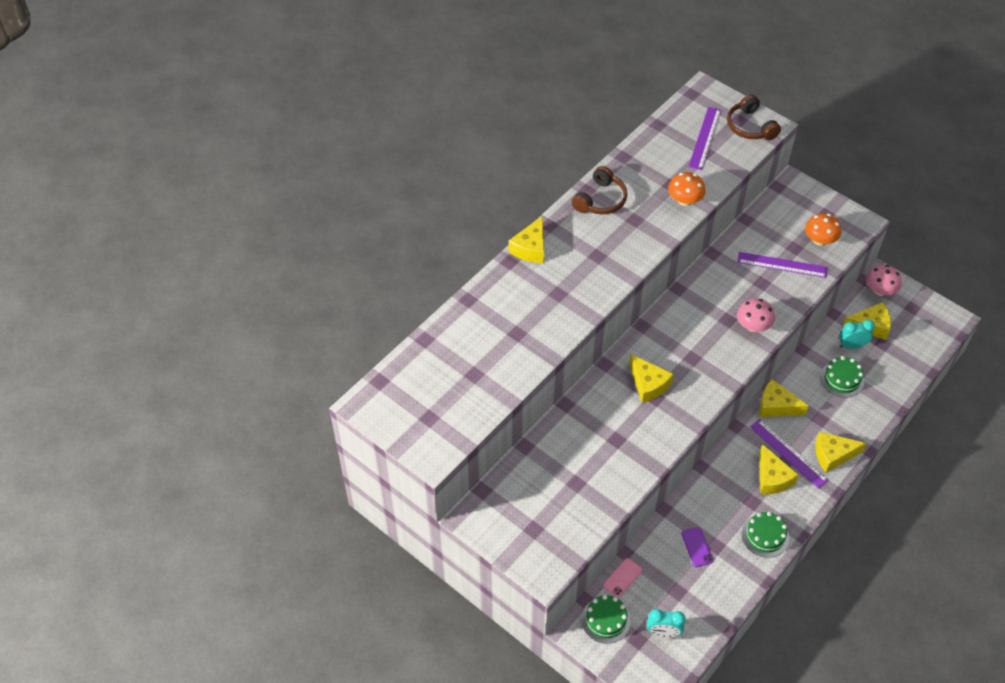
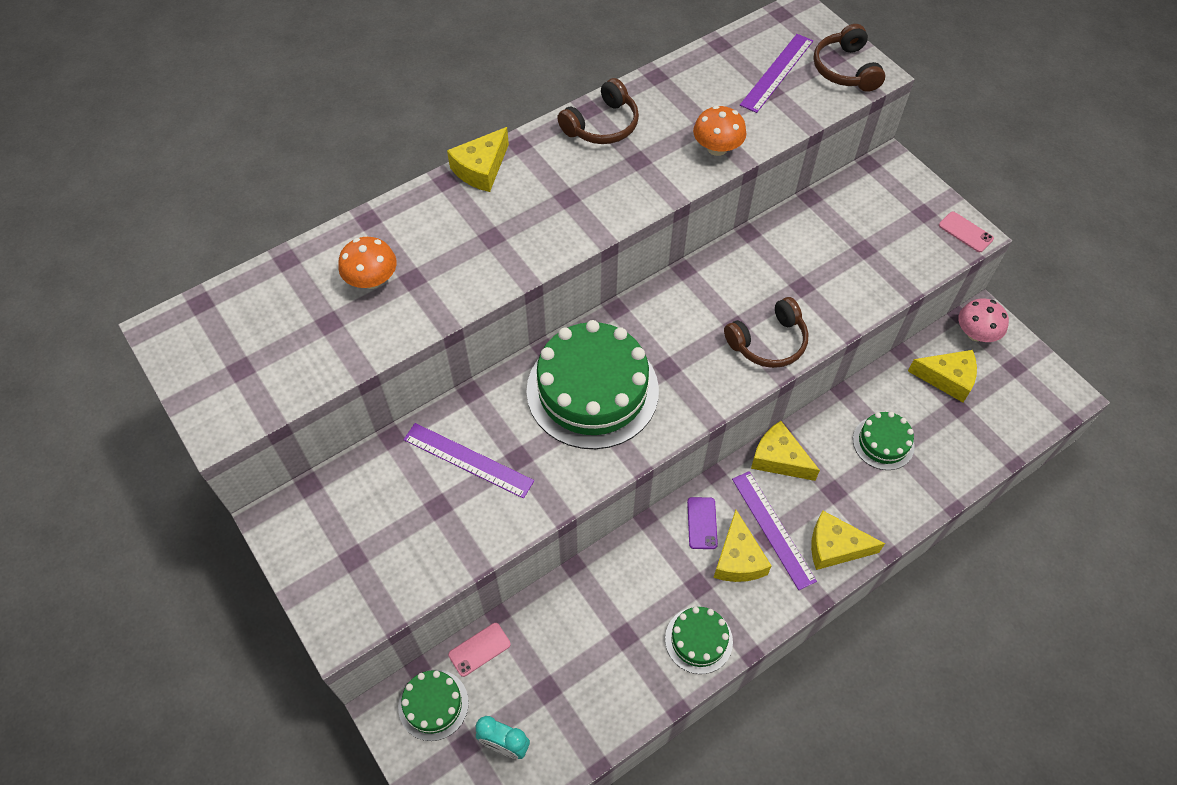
camera: 15 degrees right, 5 degrees up
(648, 384) = (592, 390): yellow cheese -> green cake
(697, 547) = (598, 631): purple phone -> purple phone (702, 523)
(753, 326) = (768, 342): pink mushroom -> brown headphones
(782, 265) = (839, 268): purple ruler -> purple ruler (468, 460)
(819, 240) = (903, 245): orange mushroom -> orange mushroom (372, 279)
(851, 345) = (912, 400): turquoise clock -> none
(857, 222) = (965, 232): none -> pink phone

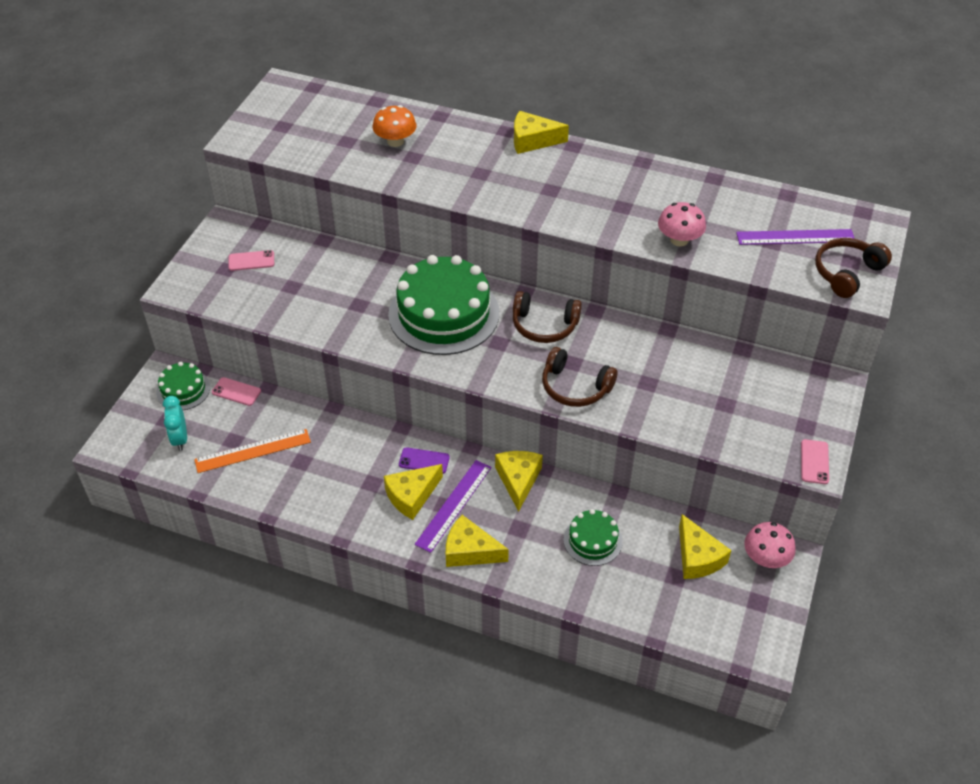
camera: 55 degrees right, 10 degrees down
(362, 525) = (251, 261): none -> pink phone
(468, 460) = (336, 282): purple ruler -> none
(576, 677) = (253, 451): none -> orange ruler
(602, 125) = (635, 174): brown headphones -> brown headphones (544, 325)
(698, 640) = (329, 504): green cake -> none
(702, 523) = (424, 461): purple phone -> purple phone turned 45 degrees clockwise
(717, 148) = (679, 240): orange mushroom -> pink mushroom
(835, 547) = (470, 551): yellow cheese -> yellow cheese turned 45 degrees counterclockwise

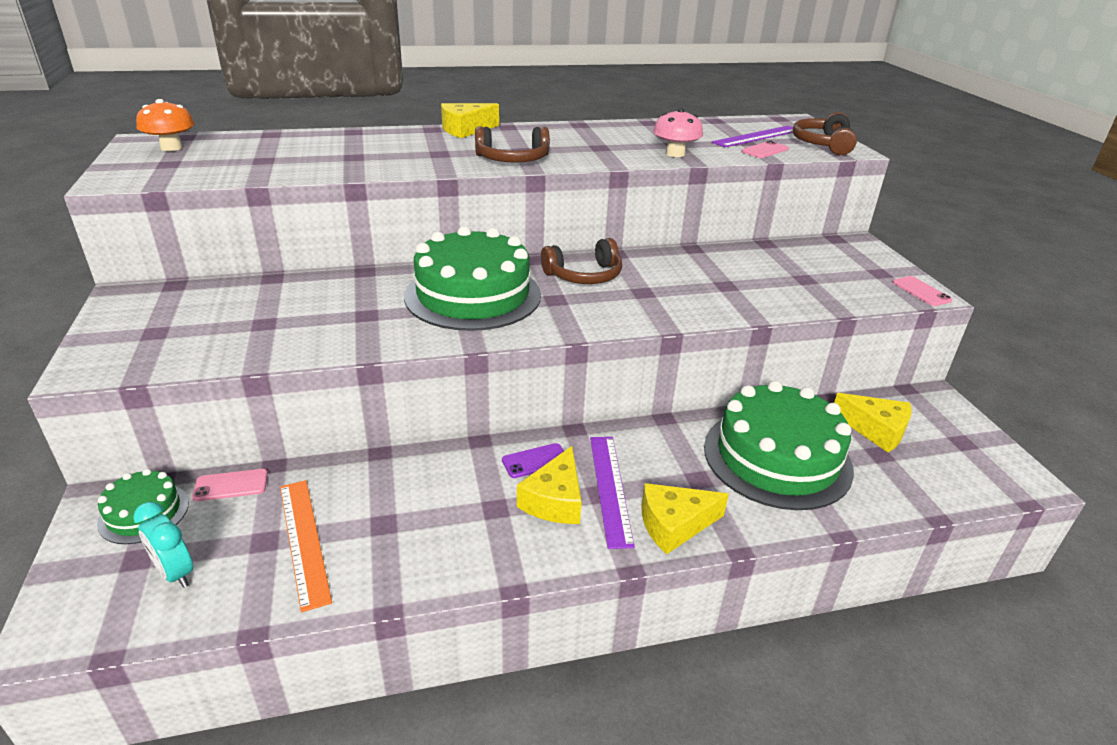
camera: 35 degrees left, 15 degrees down
(251, 261) = (187, 316): pink phone -> pink phone (765, 150)
(253, 451) = (304, 540): orange ruler -> orange ruler turned 60 degrees counterclockwise
(395, 141) = (322, 151): orange mushroom -> orange mushroom (171, 147)
(518, 480) = (651, 437): yellow cheese -> none
(575, 387) = (668, 307): brown headphones -> brown headphones (512, 159)
(592, 540) = (777, 457): green cake -> green cake, size x2.03
(766, 558) = (922, 406): pink mushroom -> none

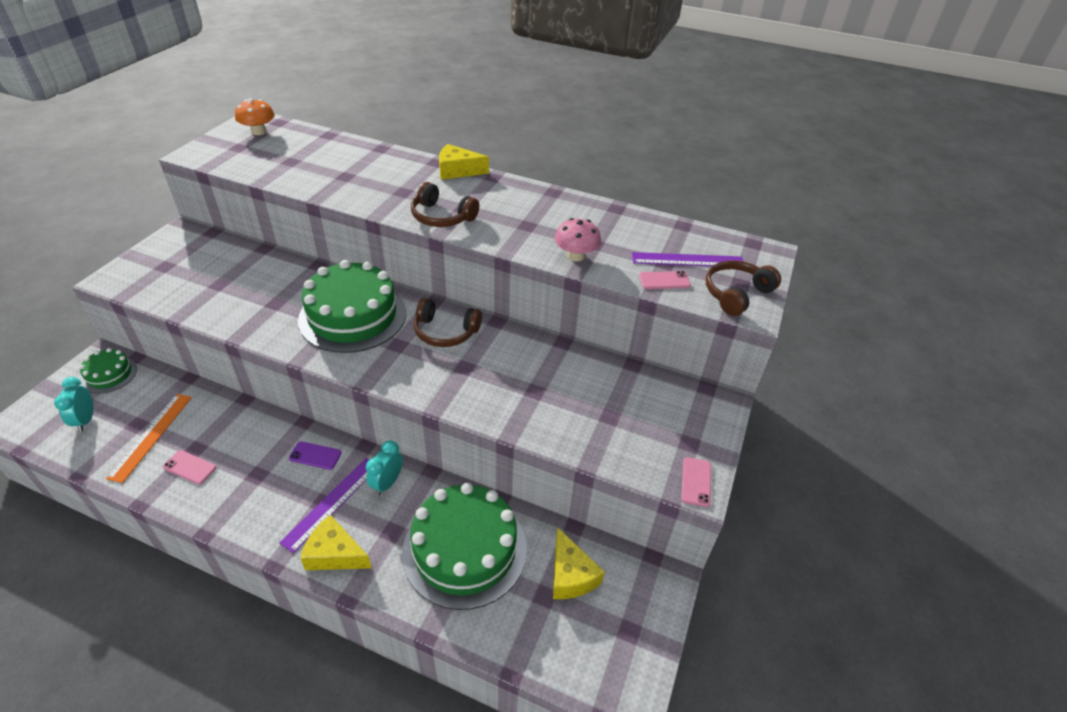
camera: 35 degrees right, 10 degrees up
(231, 485) = (158, 379): pink phone -> pink phone (189, 467)
(555, 500) = (292, 490): yellow cheese -> none
(639, 446) = (387, 483): none -> turquoise clock

